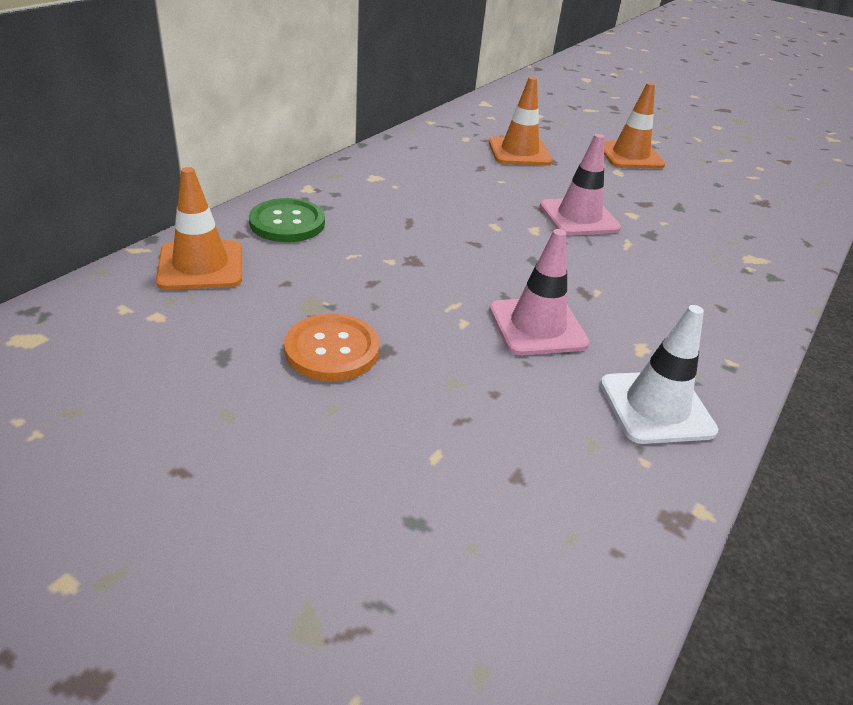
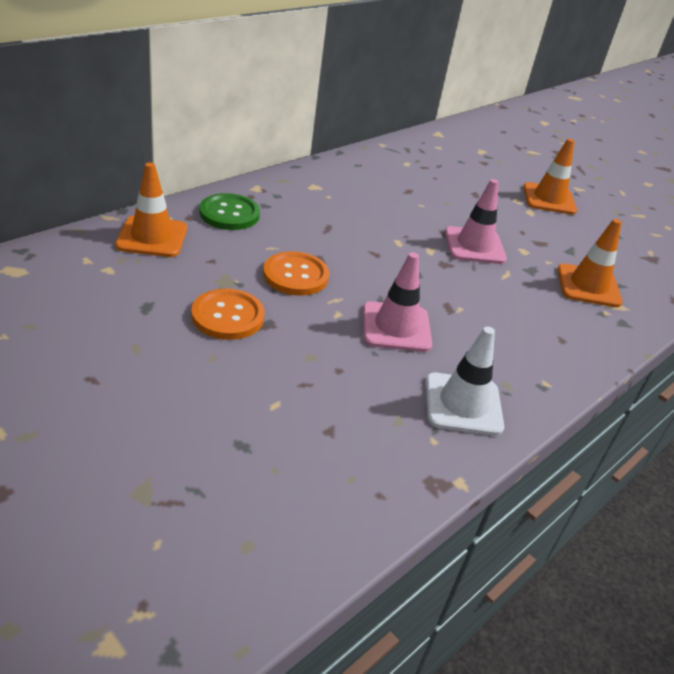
camera: 10 degrees right, 0 degrees up
(395, 284) = (295, 275): none -> orange button
(519, 152) = (449, 182): orange traffic cone -> orange traffic cone (588, 286)

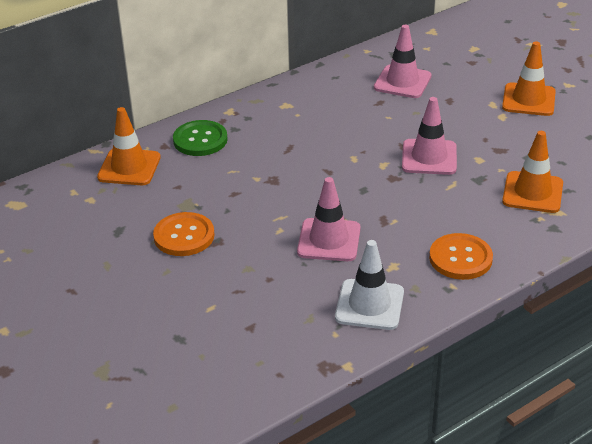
camera: 15 degrees right, 0 degrees up
(295, 275) = (249, 196): orange button -> orange button (460, 258)
(425, 174) = (402, 82): none -> pink traffic cone

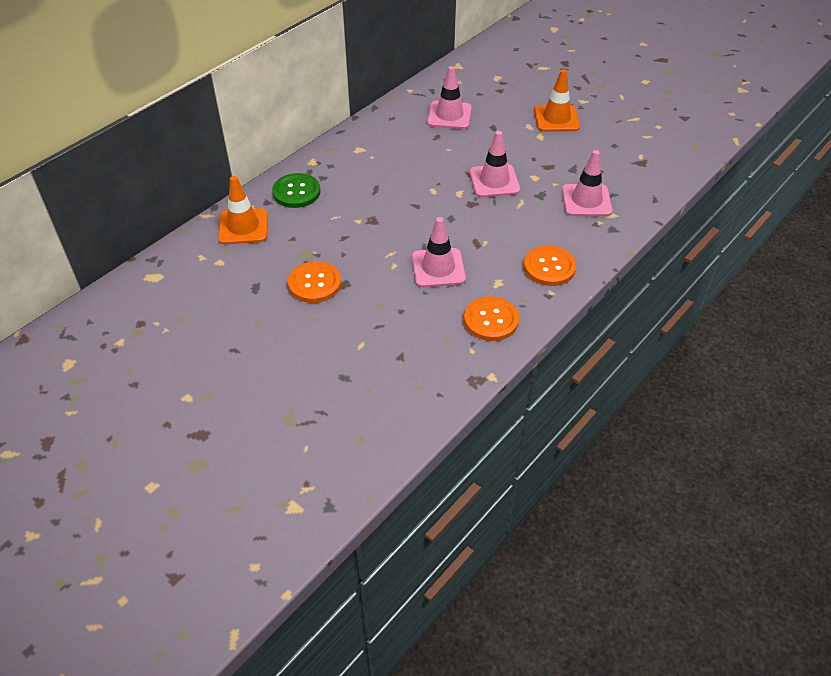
camera: 15 degrees left, 10 degrees up
(369, 305) = (491, 320): white traffic cone -> orange button
(532, 192) = (586, 201): orange traffic cone -> pink traffic cone

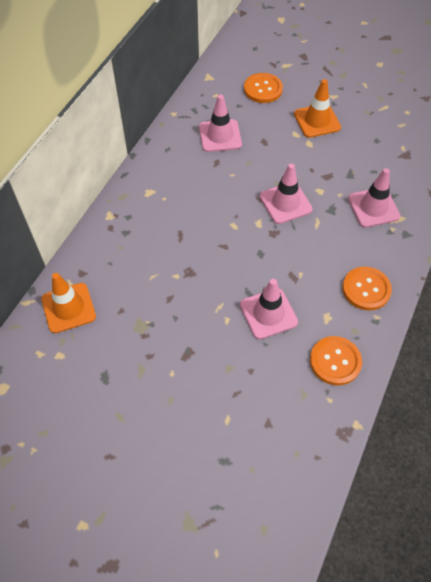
camera: 15 degrees left, 10 degrees up
(296, 192) = (106, 255): green button -> none
(314, 283) = (160, 359): orange button -> orange button (263, 89)

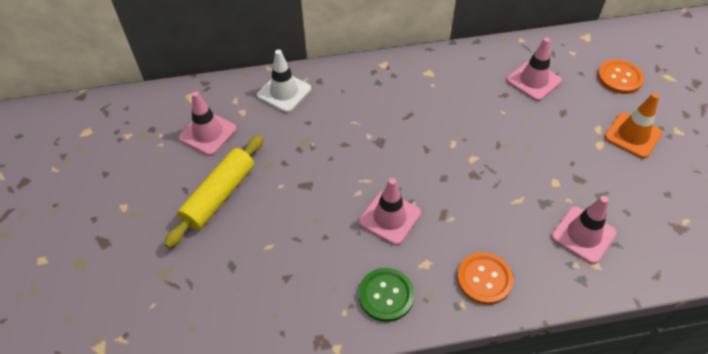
camera: 55 degrees right, 5 degrees down
(68, 308) = (284, 92): orange traffic cone -> white traffic cone
(141, 430) = (219, 196): none -> yellow rolling pin
(285, 203) = (514, 165): pink traffic cone -> pink traffic cone (208, 133)
(335, 361) = (386, 295): orange button -> green button

